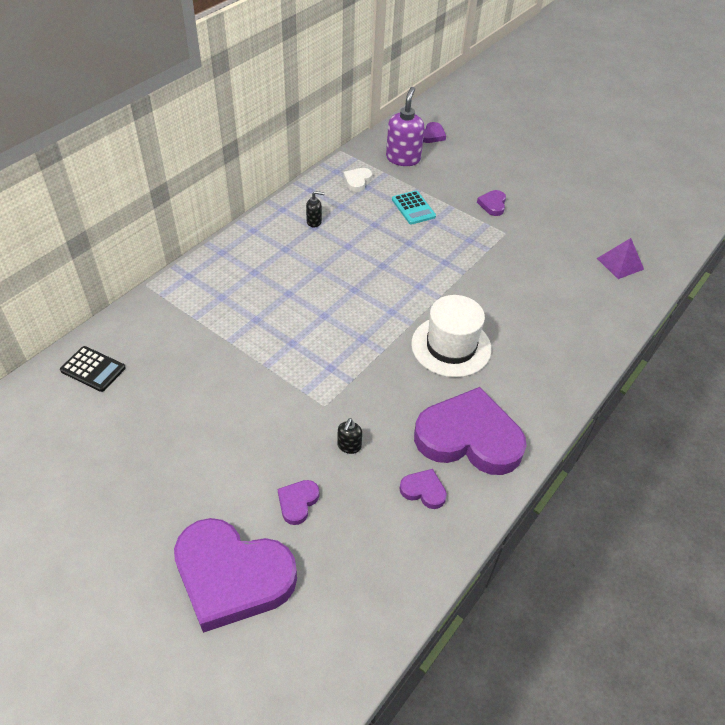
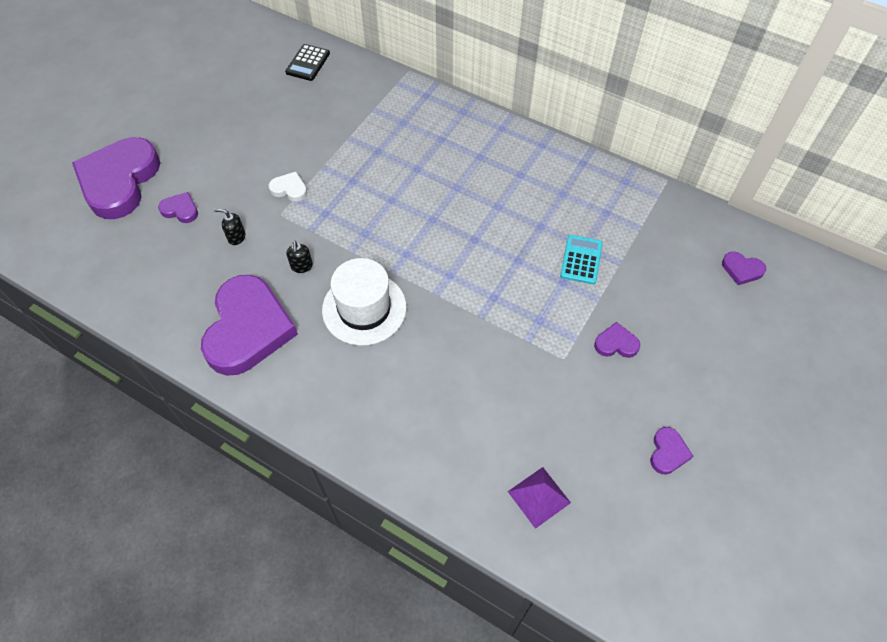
camera: 85 degrees right, 10 degrees up
(314, 222) = (529, 173): black soap dispenser -> black soap dispenser (301, 266)
(357, 181) = (613, 202): white heart -> white heart (289, 189)
(403, 158) = (676, 242): purple soap dispenser -> none
(413, 208) = (581, 260): turquoise calculator -> turquoise calculator turned 135 degrees clockwise
(423, 490) = (190, 295): purple heart -> purple heart (668, 452)

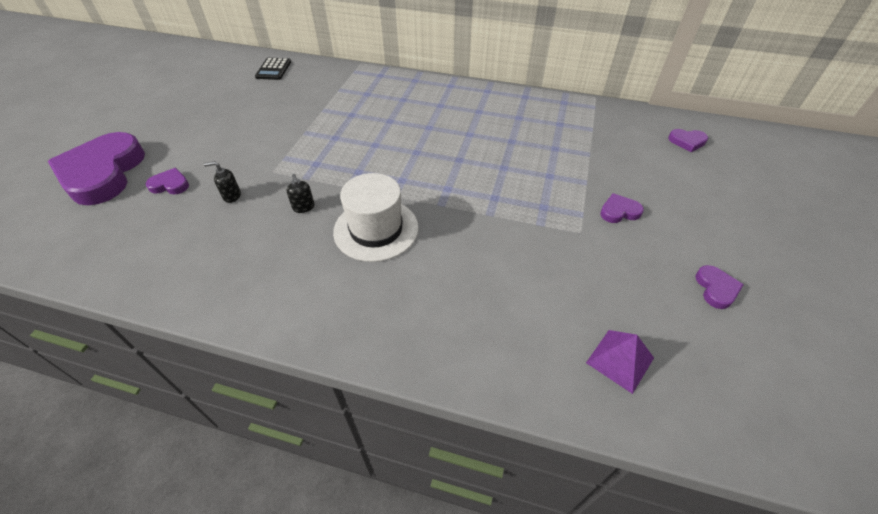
camera: 15 degrees left, 10 degrees down
(248, 329) = (259, 270): purple heart -> none
(289, 189) = (277, 152): white heart -> none
(581, 260) = (557, 157): turquoise calculator -> none

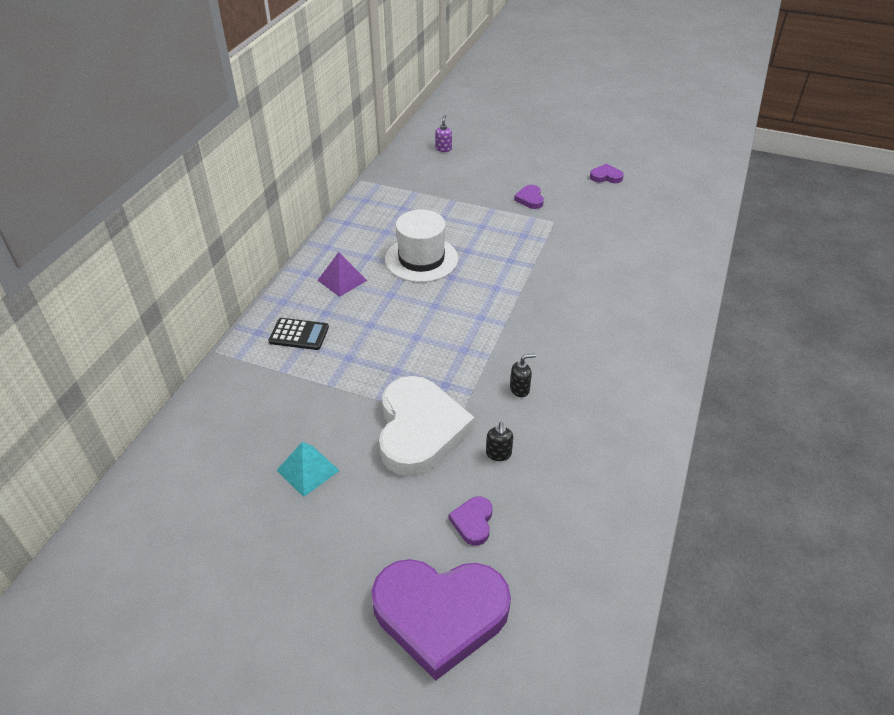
camera: 85 degrees left, 5 degrees down
(244, 110) = (308, 470): none -> turquoise pyramid
(268, 153) = (419, 430): none -> white heart
(273, 69) = (195, 450): black calculator -> black calculator (299, 334)
(376, 229) = (552, 335): white hat -> white hat (421, 259)
(620, 360) = (669, 226): purple pyramid -> purple pyramid (342, 280)
(687, 142) = (443, 149): purple heart -> purple soap dispenser

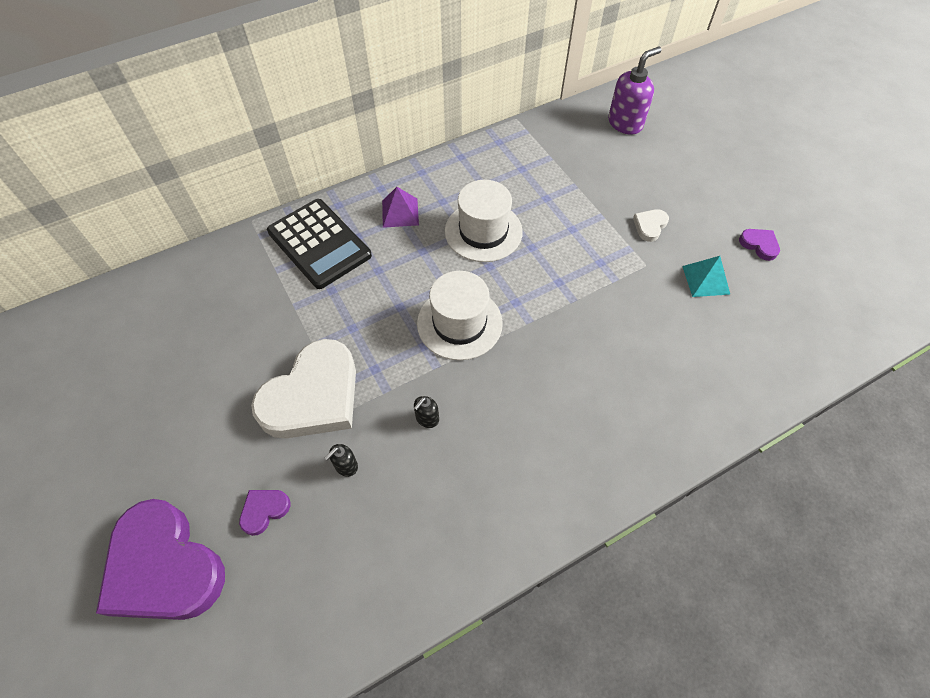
camera: 40 degrees right, 15 degrees up
(299, 334) = (319, 244): black calculator -> black calculator, size x1.88
(308, 470) = (207, 370): turquoise pyramid -> turquoise pyramid (705, 280)
(443, 149) = (625, 123): purple soap dispenser -> purple soap dispenser, size x2.05
(472, 321) = (459, 323): none -> white hat
(520, 389) = (427, 418): black soap dispenser -> black soap dispenser turned 105 degrees clockwise
(530, 199) = (650, 226): purple heart -> white heart

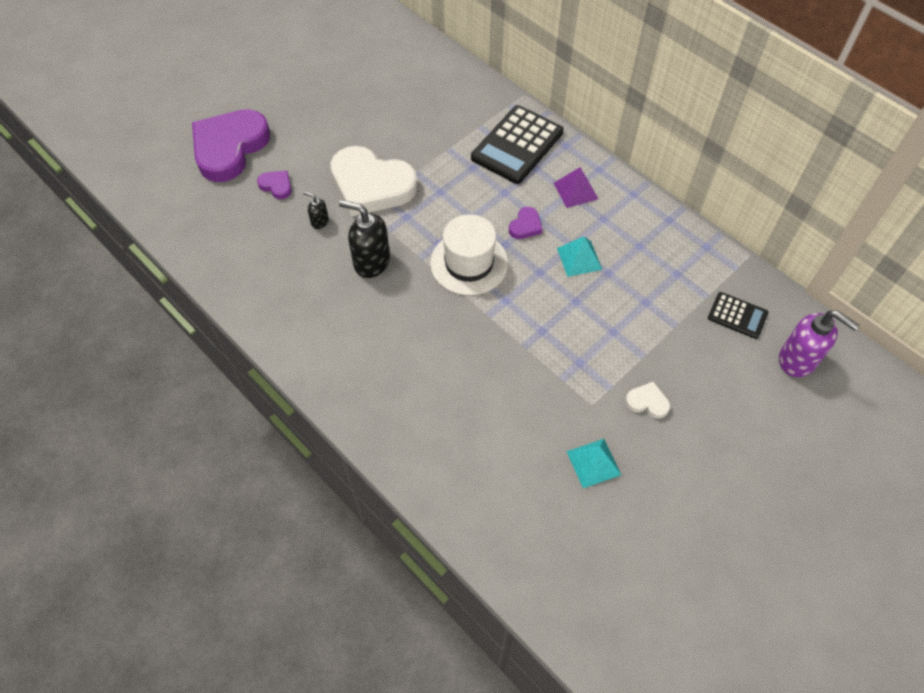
camera: 75 degrees right, 0 degrees up
(427, 418) = (371, 262): black soap dispenser -> black soap dispenser, size x2.05
(483, 231) = (579, 258): white hat -> turquoise pyramid
(575, 144) = (737, 316): none -> black calculator
(759, 245) = (665, 516): purple heart -> purple heart (525, 226)

